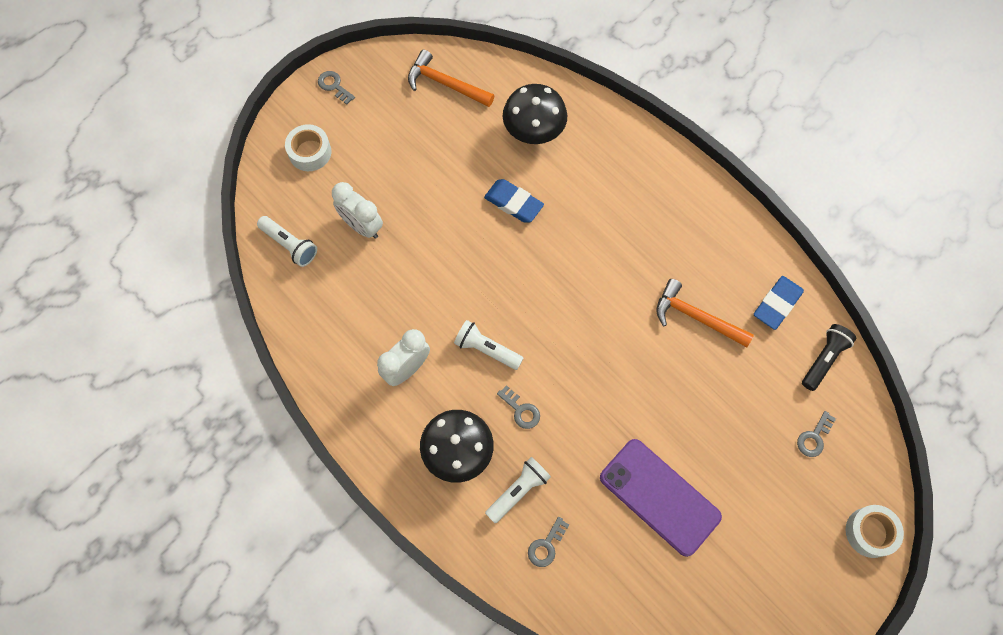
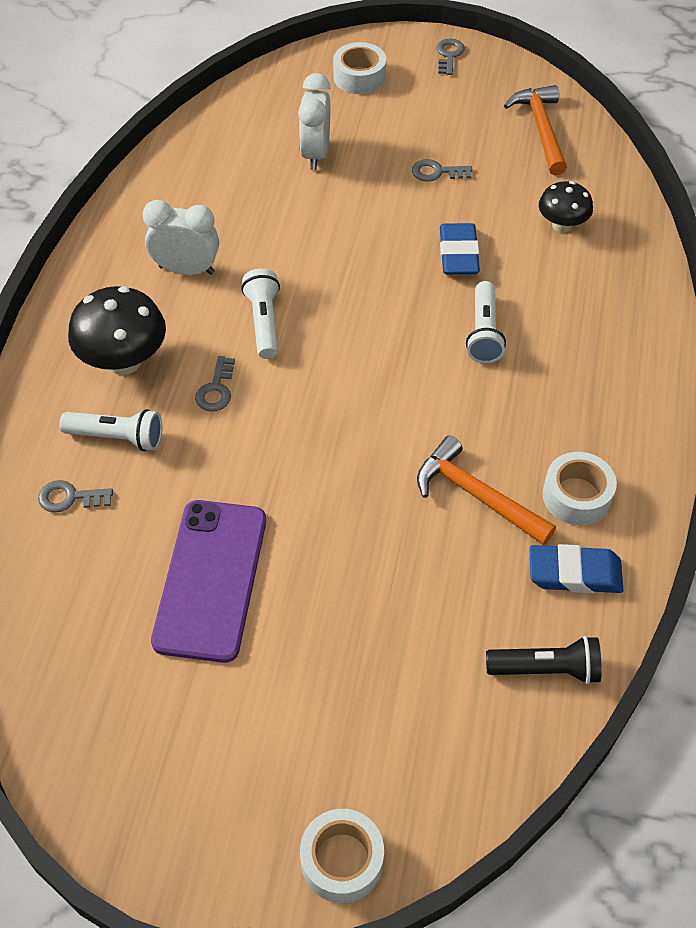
camera: 55 degrees right, 15 degrees down
(290, 245) = (246, 116): white flashlight -> white flashlight (484, 333)
(533, 132) = (562, 225): black mushroom -> black mushroom, size x0.62
(696, 317) = (477, 496): orange hammer -> orange hammer turned 45 degrees counterclockwise
(730, 267) = (576, 496): none -> white tape
(814, 437) = (424, 715): grey key -> grey key (437, 172)

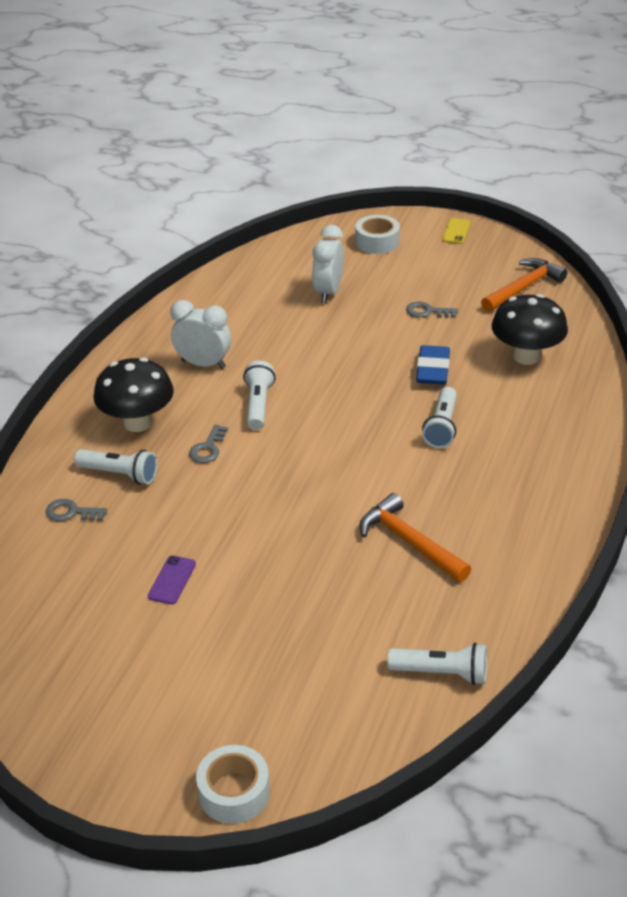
camera: 10 degrees right, 15 degrees down
(211, 579) = (172, 580): purple phone -> purple phone, size x0.42
(449, 55) = (456, 231): grey key -> yellow phone
(541, 129) = (523, 288): orange hammer -> orange hammer turned 45 degrees clockwise
(547, 669) = (442, 673): black flashlight -> white flashlight
(562, 225) = (526, 356): black mushroom -> black mushroom, size x1.62
(574, 573) = (482, 606): blue eraser -> none
(576, 496) = (496, 550): white tape -> none

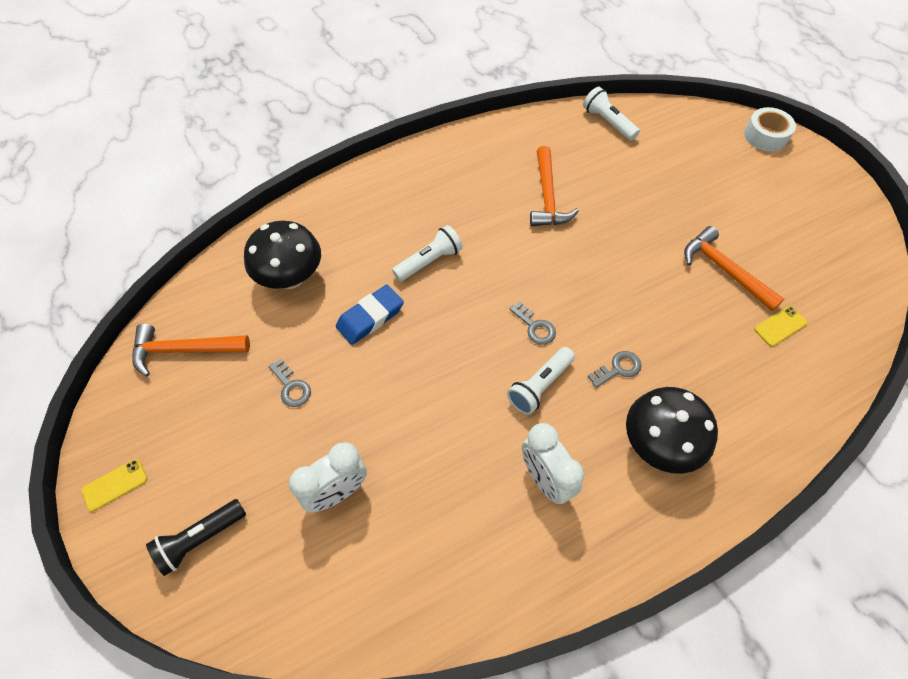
camera: 140 degrees left, 20 degrees up
(71, 512) = (771, 380): grey key -> grey key (535, 327)
(86, 561) = (780, 326): none -> yellow phone
(120, 474) = (709, 393): white flashlight -> none
(172, 580) = (724, 270): purple phone -> orange hammer
(377, 242) = (200, 539): white tape -> black flashlight

